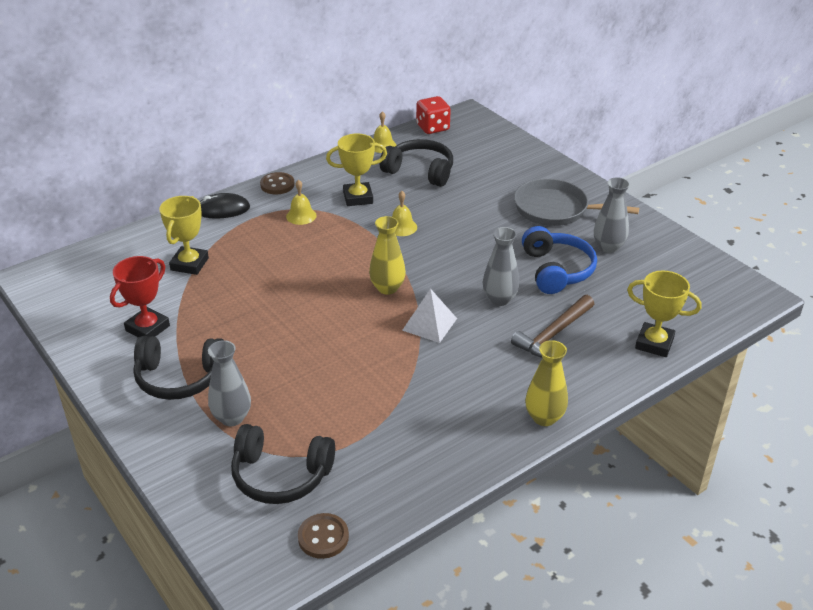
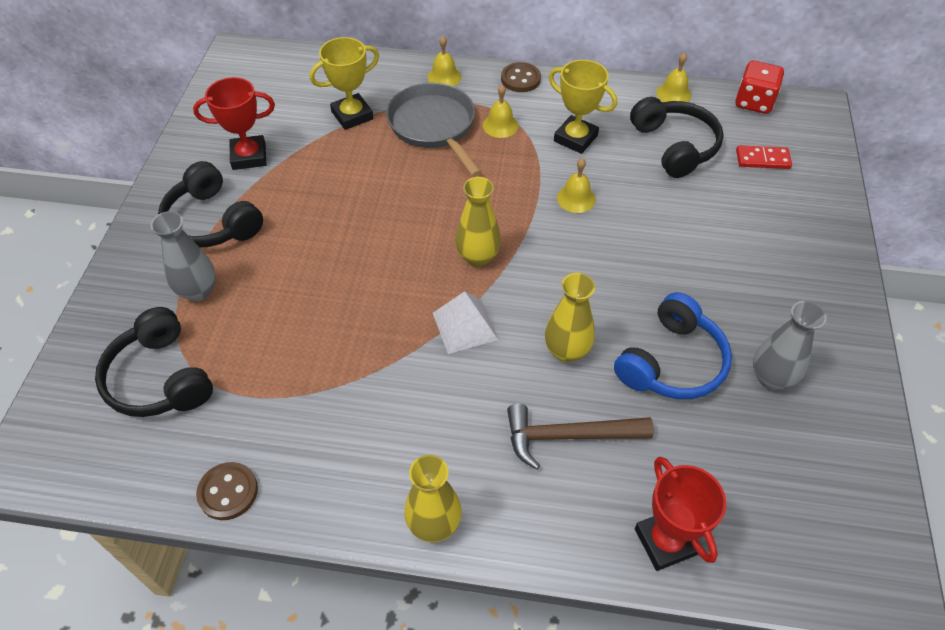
camera: 45 degrees right, 15 degrees up
(223, 209) = (444, 77): black mouse -> yellow bell
(323, 537) = (112, 468): brown button -> brown button (228, 492)
(474, 153) = (762, 159): none -> red domino
(499, 299) = (566, 350): grey vase -> yellow vase
(556, 209) = (769, 287): grey pan -> grey pan (434, 127)
(654, 343) = (665, 541): yellow trophy -> red trophy

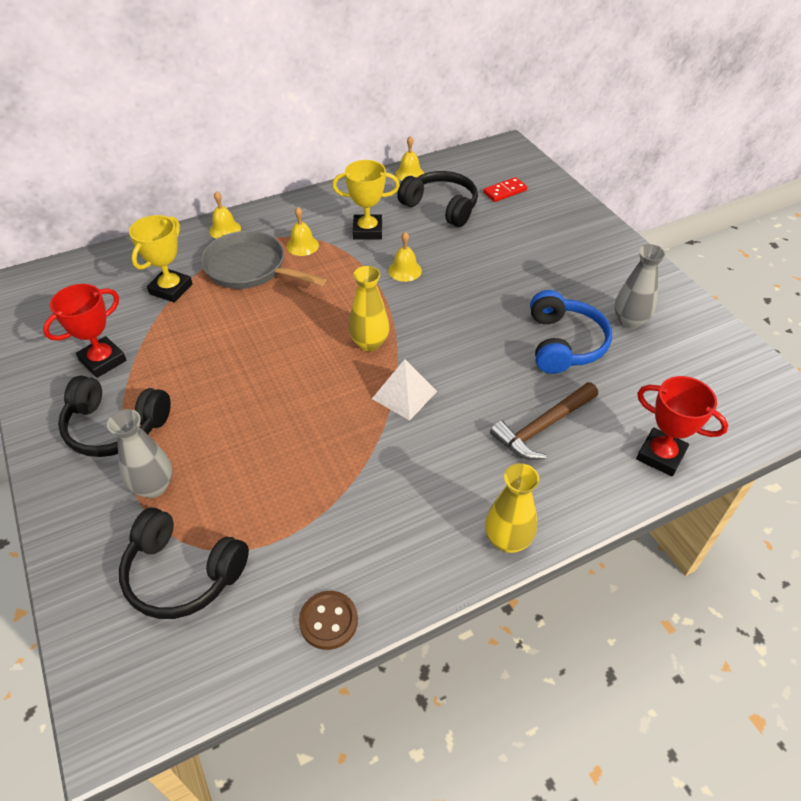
camera: 35 degrees left, 5 degrees down
(520, 79) = (288, 207): brown button -> none
(566, 350) = (491, 373): yellow vase -> none
(753, 102) = (467, 158): red dice -> none

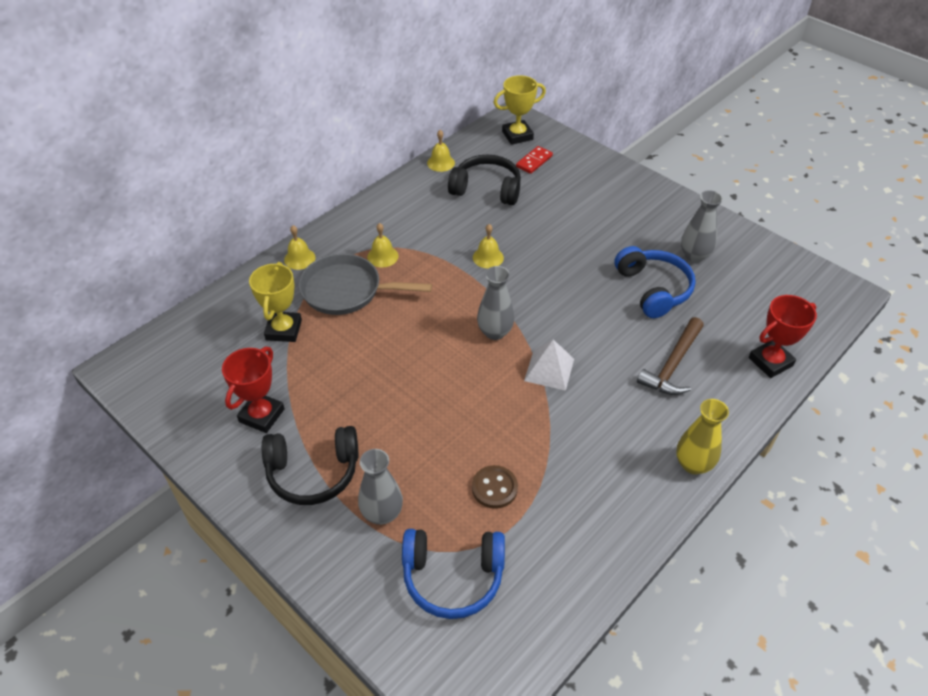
camera: 20 degrees left, 0 degrees up
(182, 573) = (453, 577): black headphones -> blue headphones
(328, 621) = (592, 573): brown button -> brown button (494, 488)
(367, 231) = (434, 228): yellow trophy -> yellow trophy (517, 135)
(369, 343) = (495, 332): yellow vase -> grey vase
(660, 455) = (770, 362): red trophy -> red trophy turned 45 degrees counterclockwise

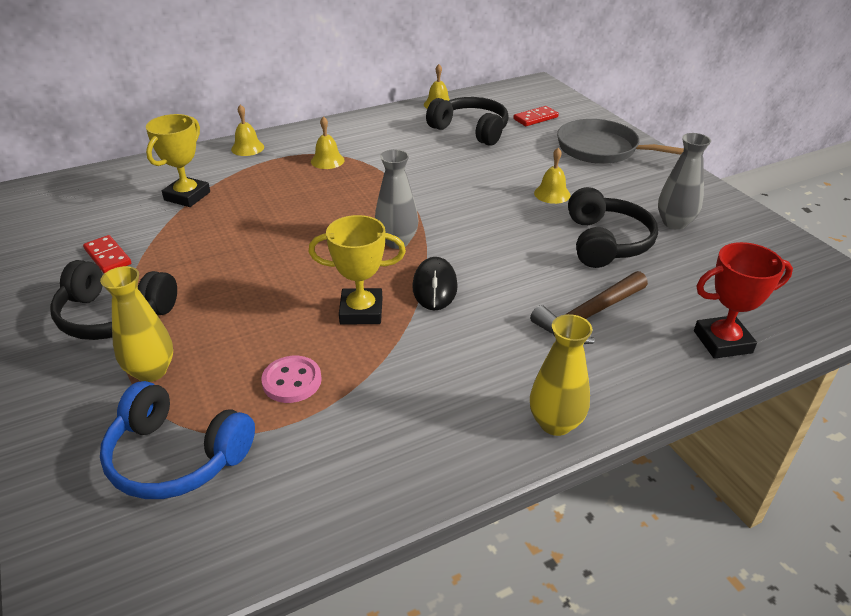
camera: 20 degrees right, 10 degrees down
(262, 415) = (108, 256): red trophy -> red domino
(347, 290) = (272, 179): grey pan -> grey pan (602, 149)
(382, 513) = (151, 371): grey vase -> yellow vase
(488, 257) = (434, 181): yellow bell -> yellow bell (552, 194)
(494, 488) = (292, 381): brown button -> pink button
(517, 135) = (531, 97): yellow trophy -> yellow trophy (361, 311)
(549, 369) = (434, 287): white pyramid -> black mouse
(653, 289) = (606, 242): blue headphones -> black headphones

